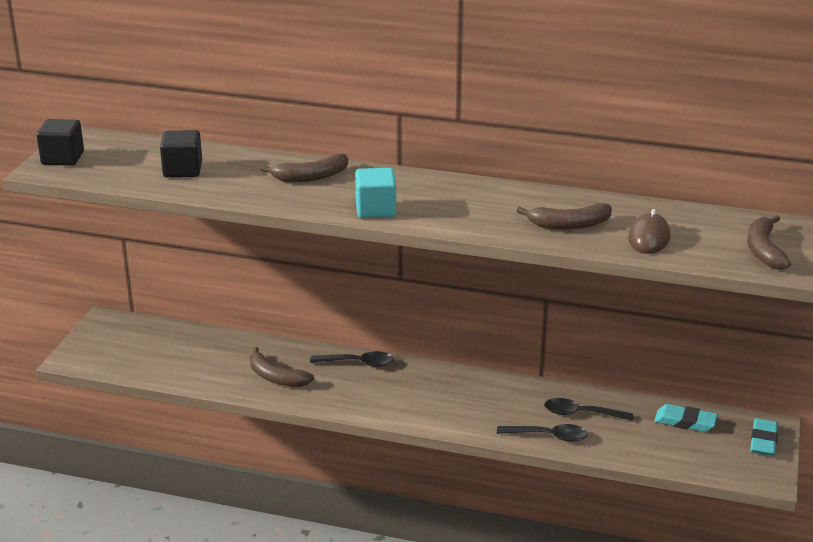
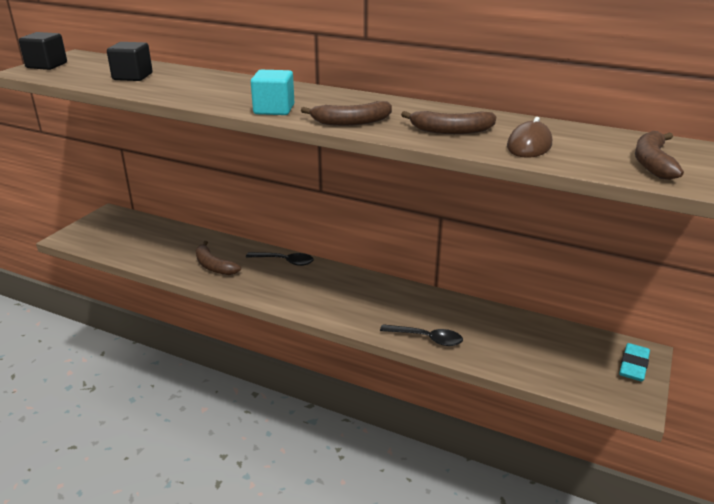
camera: 10 degrees right, 0 degrees up
(311, 177) = (234, 86): brown banana -> brown banana (351, 122)
(581, 414) = (462, 322): black spoon -> none
(685, 422) = (558, 339): turquoise eraser -> none

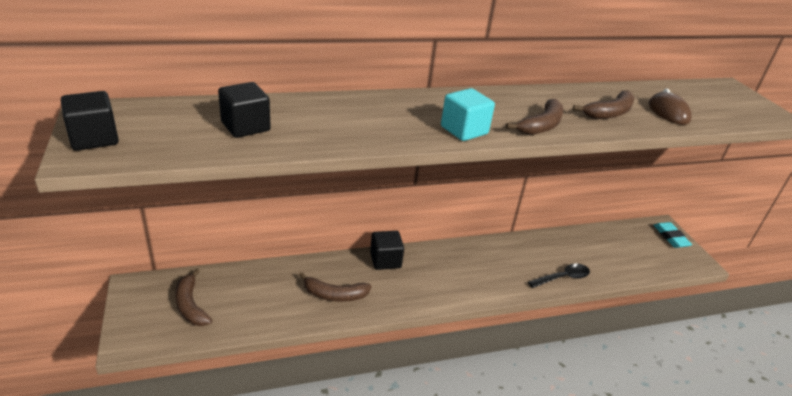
camera: 45 degrees left, 5 degrees up
(285, 261) = (385, 260): black spoon -> black cube
(652, 163) = (737, 106): brown banana -> brown banana (191, 305)

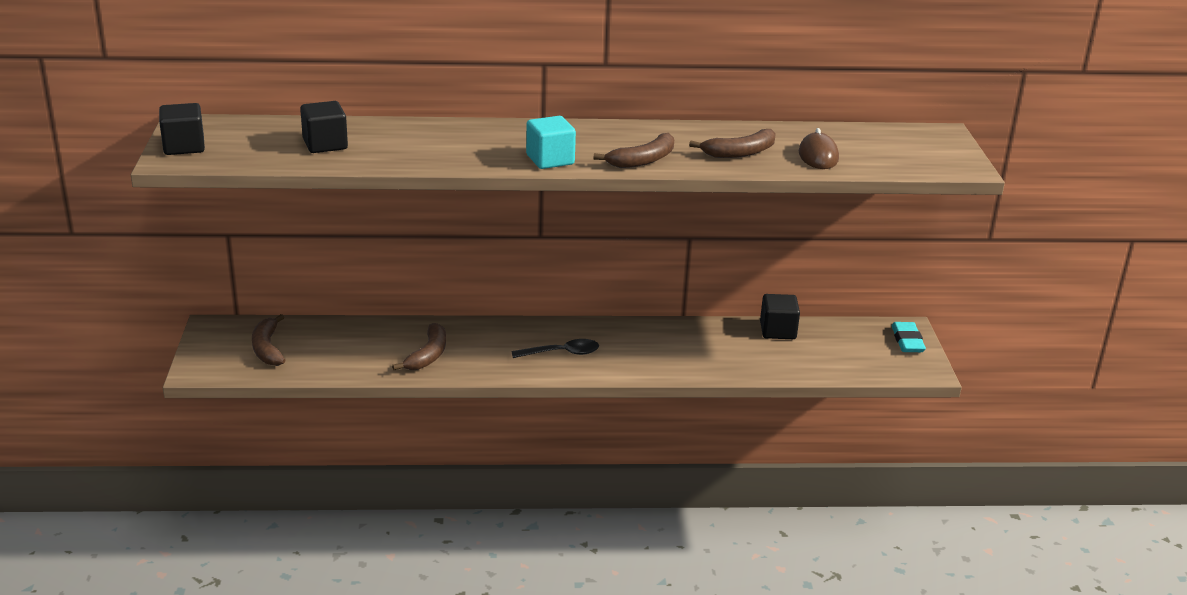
camera: 15 degrees right, 5 degrees down
(334, 295) = (428, 355): brown banana -> brown banana turned 90 degrees counterclockwise
(385, 260) = (502, 330): black cube -> black cube (777, 331)
(562, 278) = (720, 367): black spoon -> black spoon (562, 353)

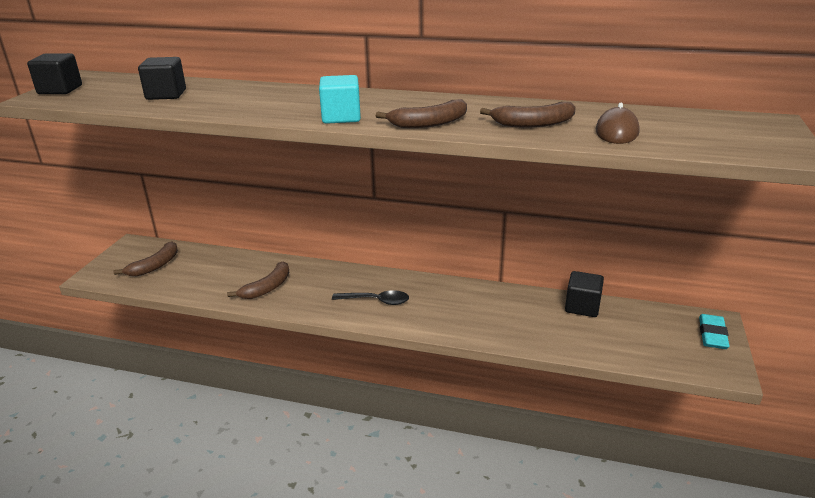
camera: 20 degrees right, 0 degrees up
(267, 348) = (155, 266): brown banana -> brown banana turned 150 degrees counterclockwise

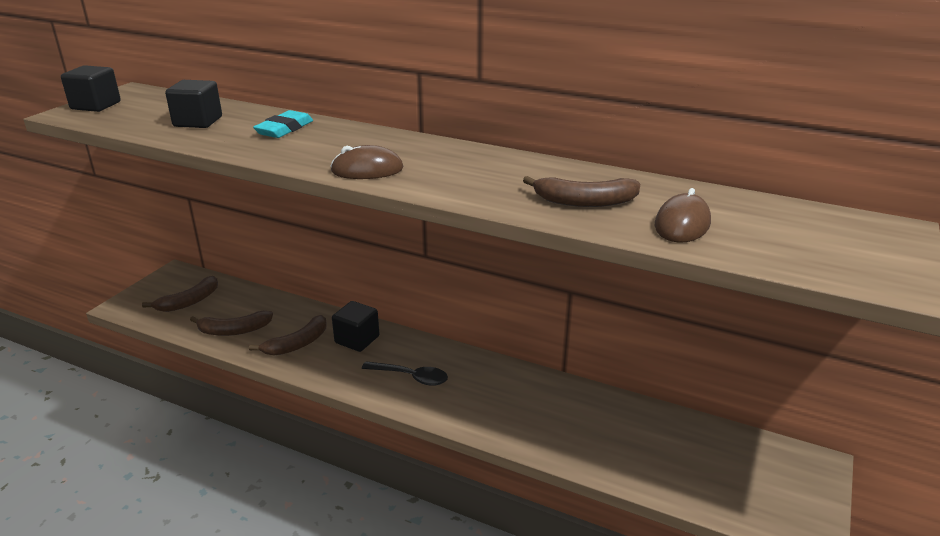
camera: 10 degrees right, 0 degrees up
(341, 117) = (367, 170): turquoise cube -> brown mouse
(429, 123) = (462, 189): brown banana -> brown banana (234, 330)
(582, 307) = (652, 419): black cube -> black cube (357, 339)
(712, 335) = (806, 481): turquoise eraser -> turquoise eraser (284, 129)

